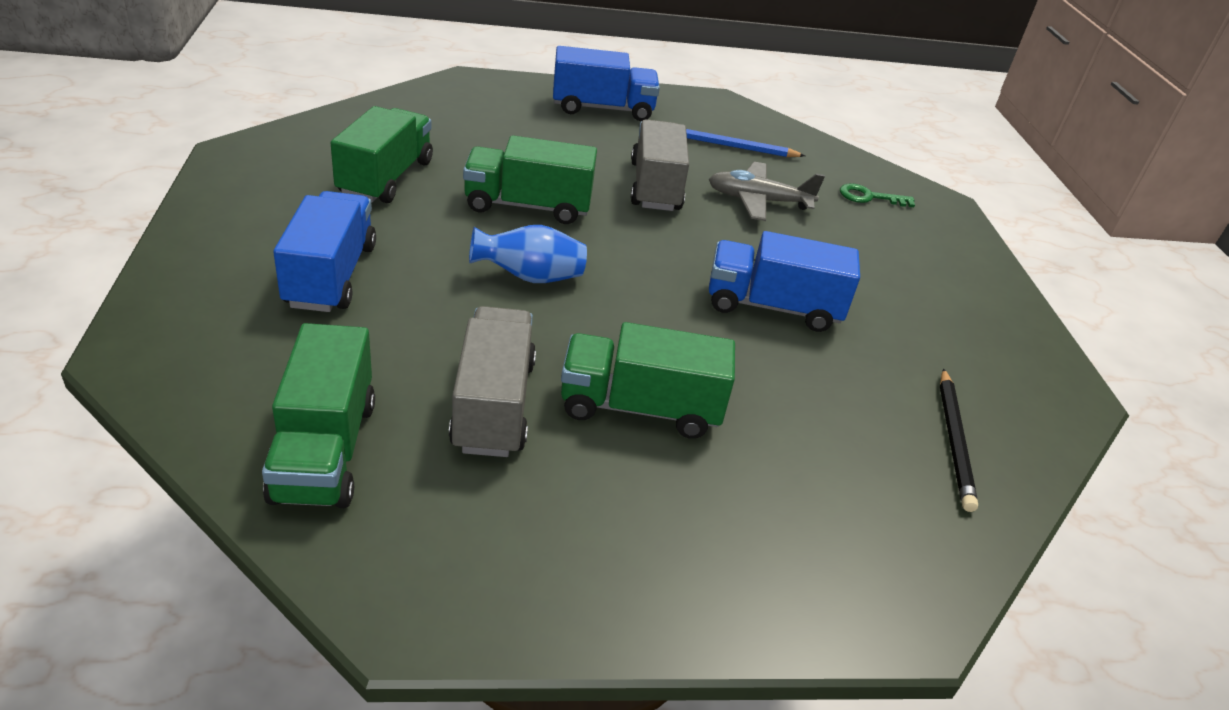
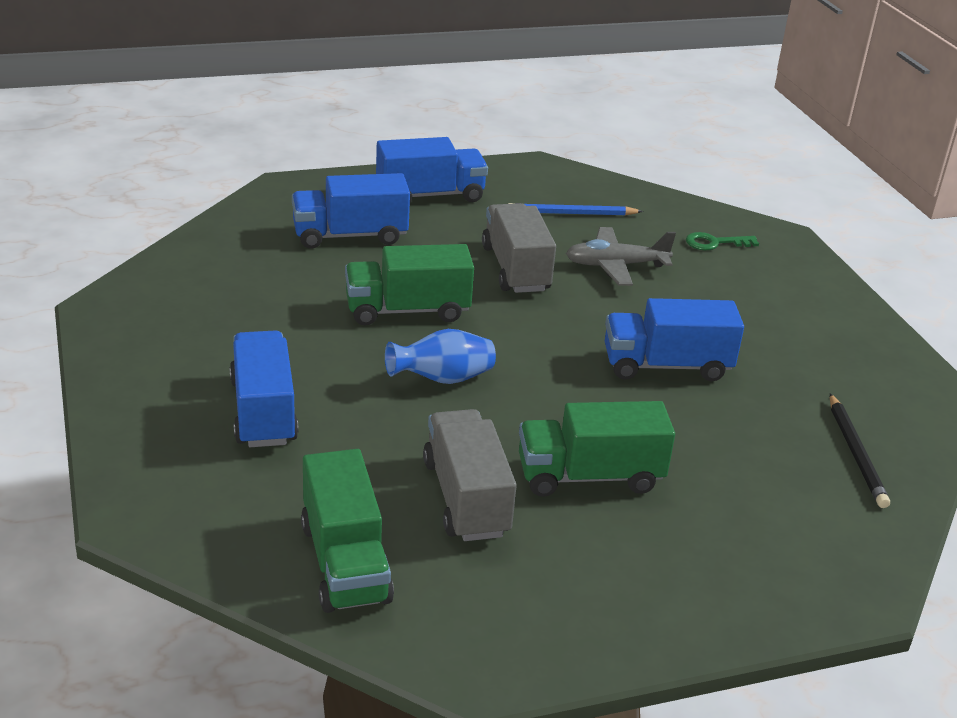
camera: 10 degrees left, 5 degrees down
(386, 178) = (260, 307): green truck -> none
(507, 130) = (350, 235): none -> blue truck

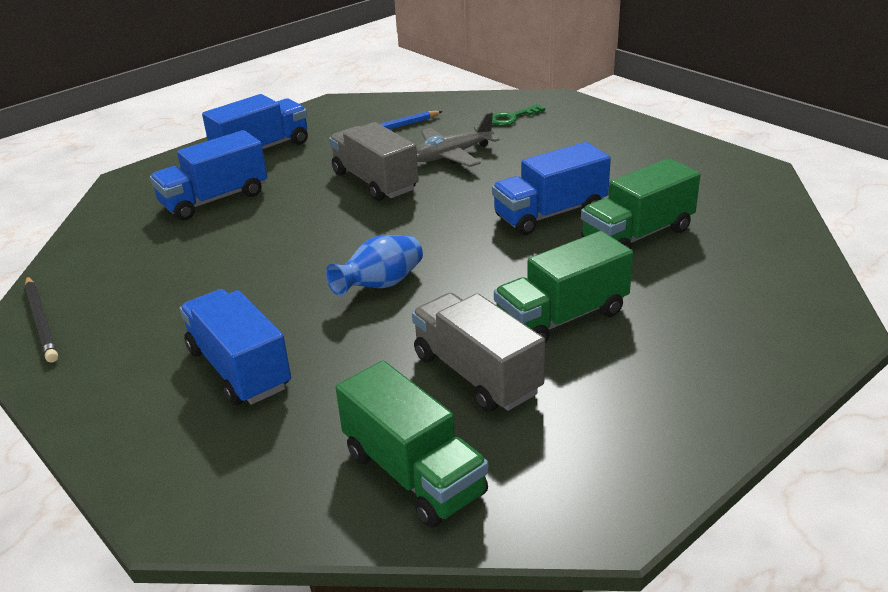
camera: 20 degrees left, 0 degrees up
(407, 310) = (308, 241): green truck -> green truck (637, 235)
(856, 453) = (738, 228): black pencil -> black pencil (42, 321)

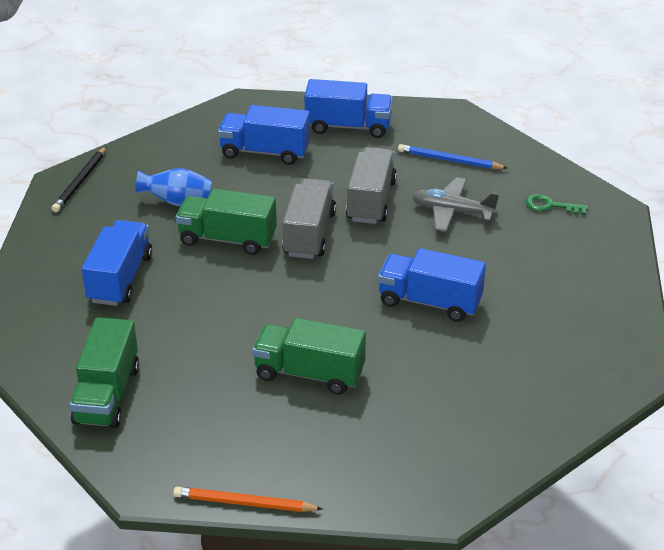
camera: 45 degrees right, 5 degrees up
(380, 285) = (256, 279): blue vase -> blue vase (177, 202)
(477, 374) = (213, 369): grey truck -> grey truck (309, 234)
(637, 235) = (452, 357): green truck -> green truck (227, 239)
(717, 454) = (244, 503): none -> orange pencil

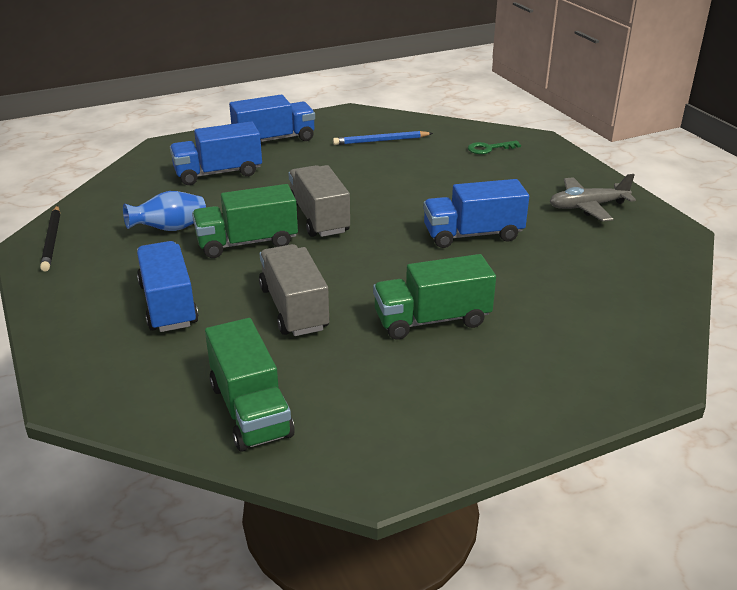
camera: 30 degrees left, 5 degrees down
(244, 503) = (492, 453): orange pencil -> none
(371, 201) = (347, 182): grey truck -> grey truck (294, 308)
(452, 212) = (420, 171): grey plane -> grey plane (587, 207)

